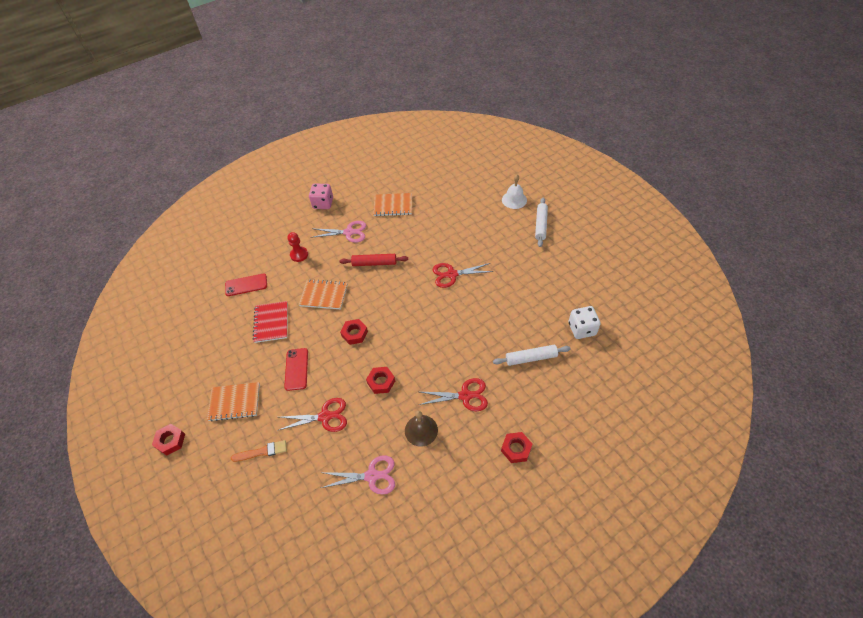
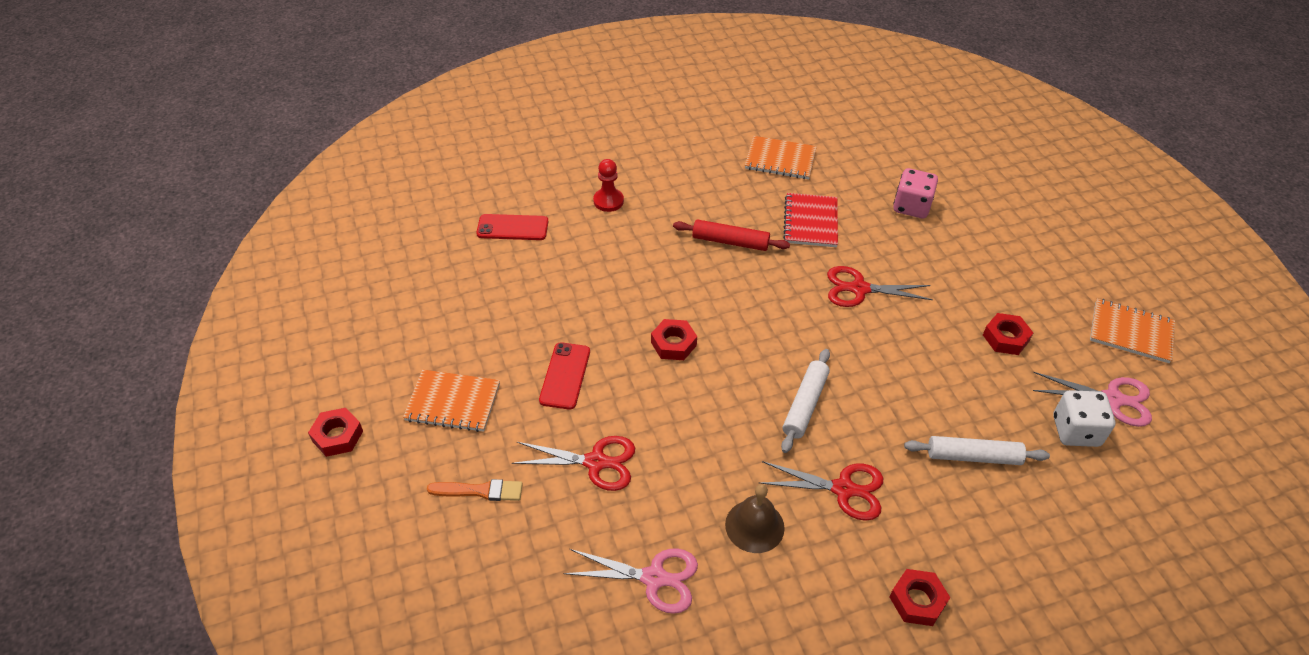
camera: 10 degrees right, 5 degrees down
(271, 322) = (540, 294): red notebook -> red notebook (810, 222)
(323, 203) = (664, 132): pink dice -> pink dice (911, 206)
(324, 295) = (635, 272): orange notebook -> orange notebook (1131, 332)
(349, 232) = (698, 185): pink scissors -> pink scissors (1113, 399)
(381, 382) = (702, 431): red nut -> red nut (1005, 338)
(514, 200) = (992, 194): white bell -> none
(540, 225) = (1032, 245): white rolling pin -> white rolling pin (805, 405)

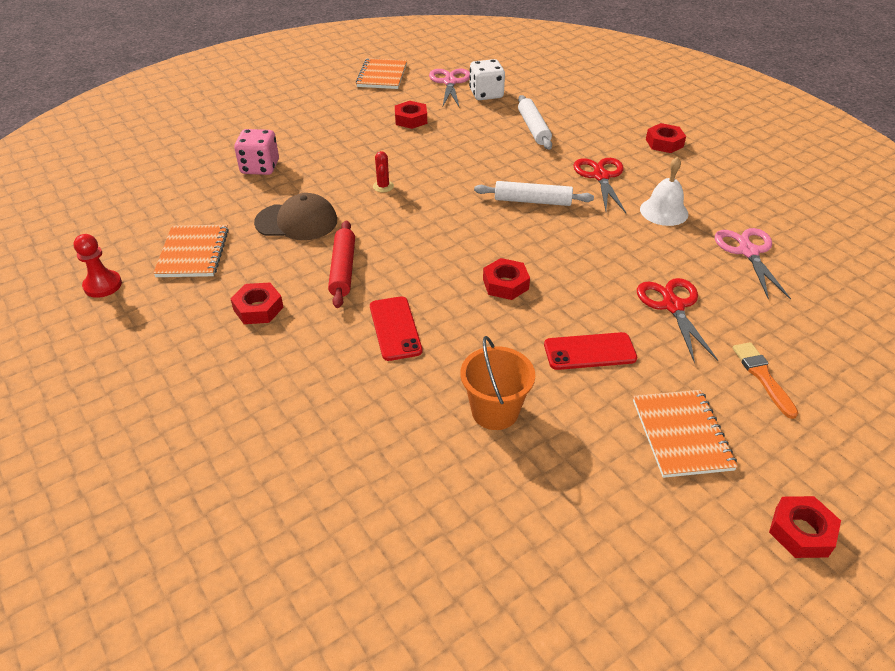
camera: 105 degrees left, 5 degrees down
(512, 228) = (374, 469): red phone -> red phone (395, 328)
(531, 298) = (495, 411): none -> orange bucket
(608, 201) = (296, 382): red pawn -> red pawn (103, 285)
(696, 189) = (258, 308): none -> red nut
(754, 526) = (664, 211): brown bell -> white bell
(810, 222) = (297, 221): red notebook -> brown cap
(859, 289) = (383, 186): red scissors -> red cactus

